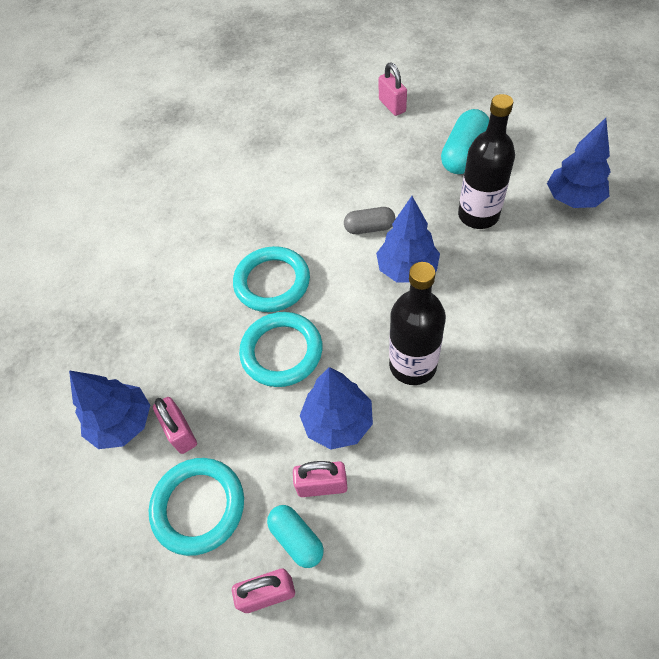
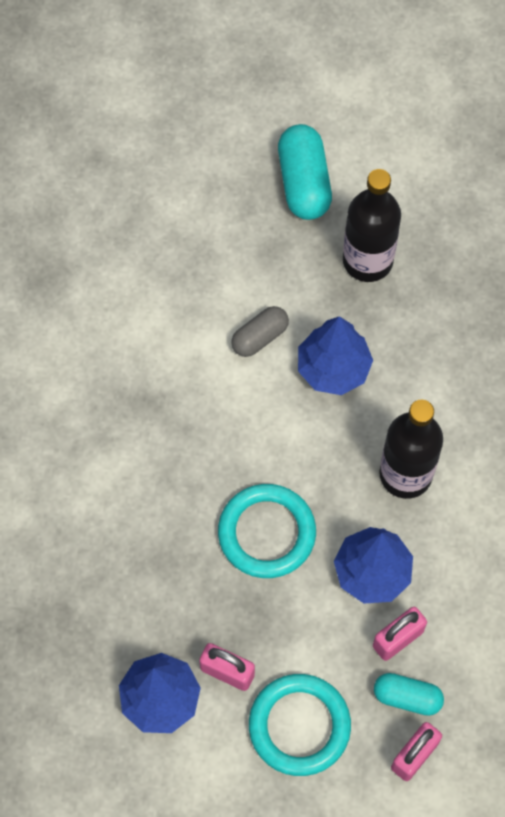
camera: 40 degrees left, 10 degrees up
(272, 282) = (198, 461): turquoise ring -> none
(392, 106) = (172, 145): pink padlock -> none
(573, 199) = (454, 189): blue tree -> none

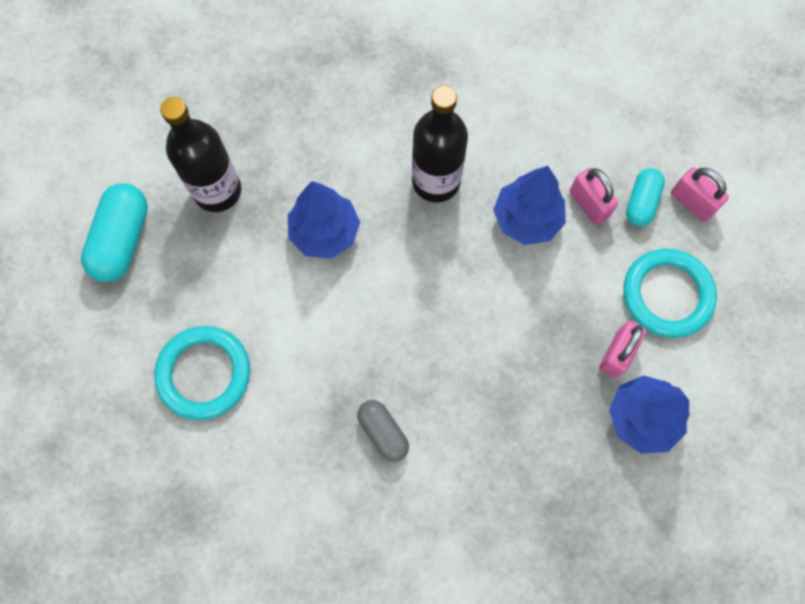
camera: 85 degrees left, 5 degrees up
(260, 337) = (283, 296): grey capsule -> grey capsule (383, 432)
(266, 533) = (484, 307): turquoise ring -> turquoise ring (204, 373)
(304, 183) = (123, 240): turquoise capsule -> turquoise capsule turned 75 degrees counterclockwise

